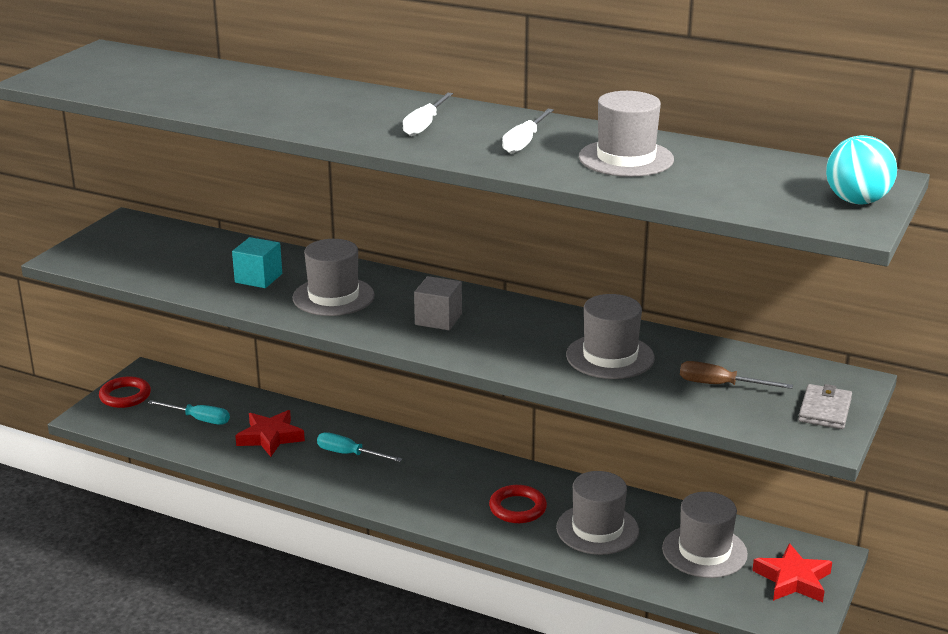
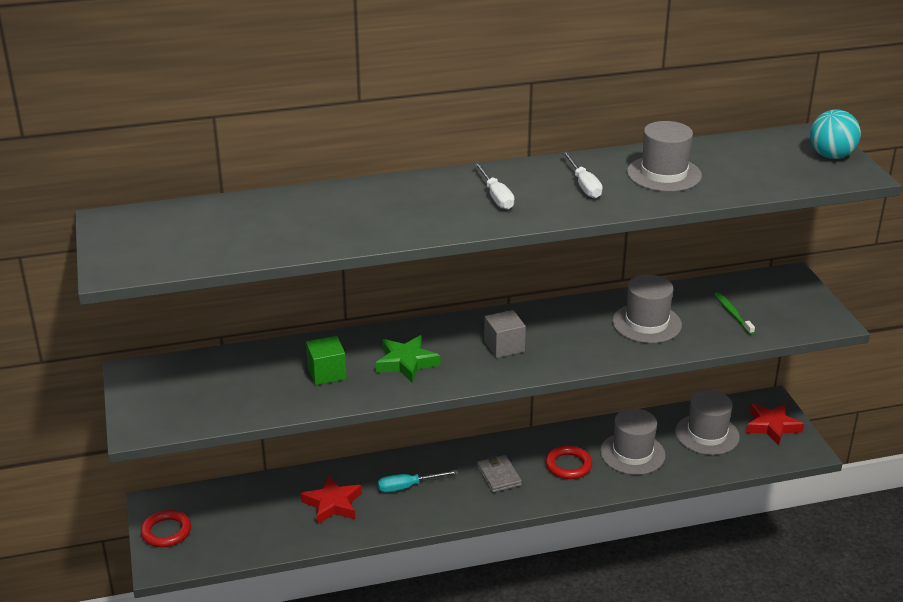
camera: 40 degrees left, 5 degrees up
(198, 419) = (256, 519): turquoise screwdriver -> none
(258, 278) = (327, 373): turquoise cube -> green cube
(333, 297) = (406, 363): grey hat -> green star
(720, 385) = (732, 313): brown screwdriver -> green toothbrush
(825, 410) = (805, 303): grey wallet -> grey wallet (499, 476)

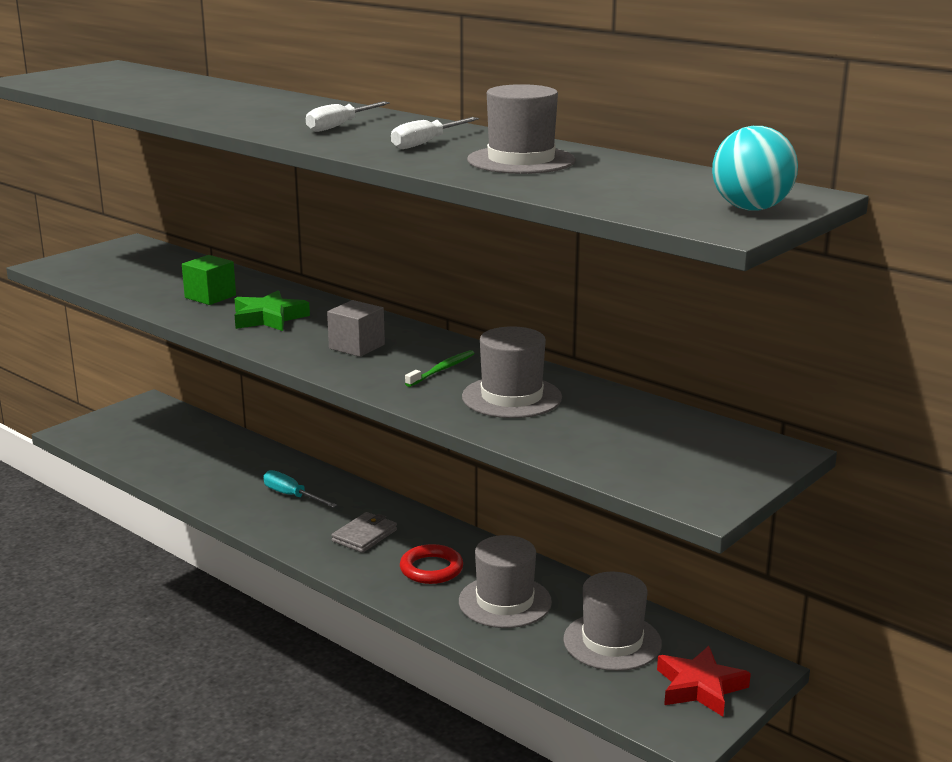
camera: 55 degrees right, 10 degrees down
(166, 532) = (116, 419): red ring -> none
(332, 504) = (225, 471): red star -> none
(732, 313) = (616, 436): green toothbrush -> green toothbrush (442, 369)

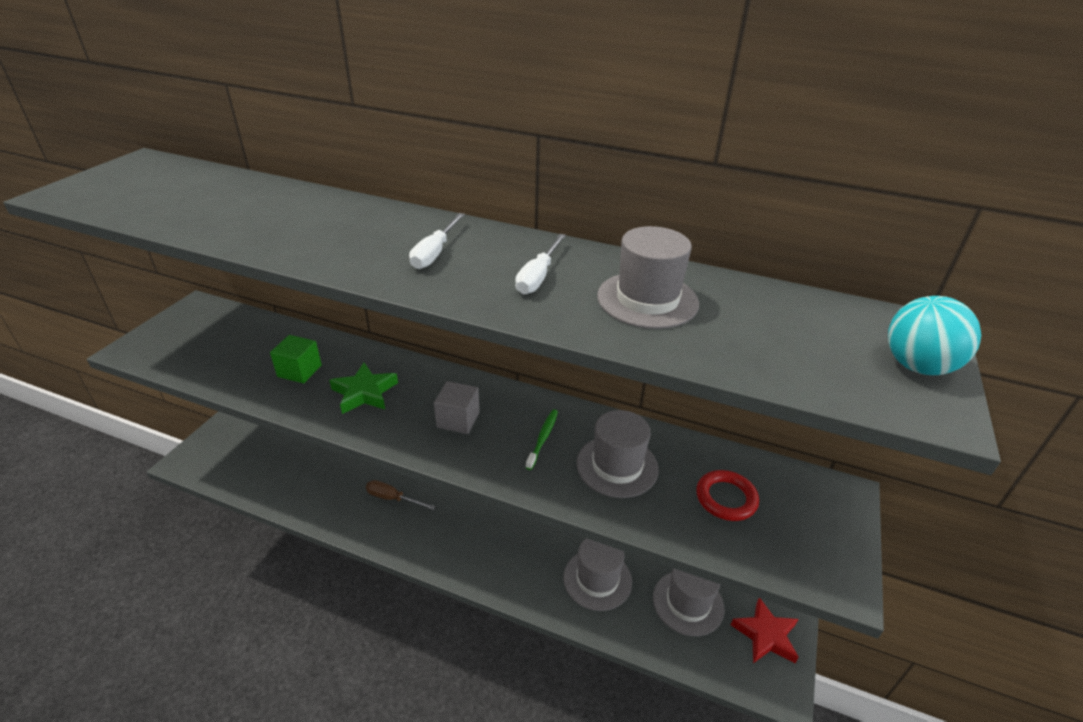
camera: 20 degrees left, 15 degrees up
(292, 496) = (392, 498): turquoise screwdriver -> brown screwdriver
(364, 535) = (466, 531): grey wallet -> none
(431, 569) = (530, 556): red ring -> red ring (726, 498)

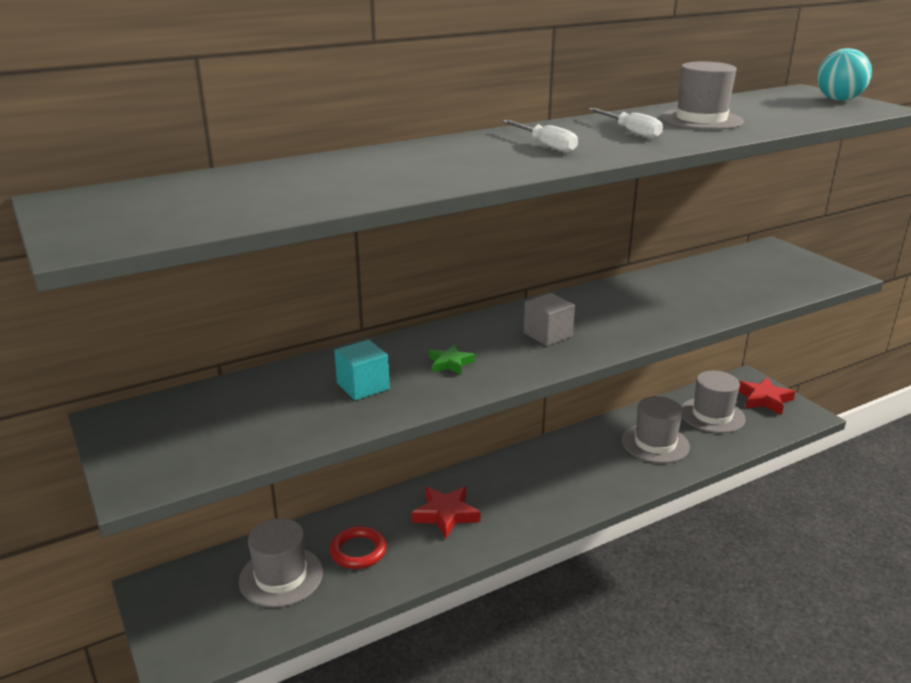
camera: 50 degrees left, 10 degrees down
(299, 371) = (363, 386): green cube -> turquoise cube
(364, 393) = (450, 363): green star -> green star, size x0.61
(392, 498) = (445, 514): brown screwdriver -> red star
(543, 438) = (613, 311): green toothbrush -> none
(617, 466) = (675, 297): grey hat -> grey hat (281, 576)
(726, 498) = (744, 277): red ring -> red ring (358, 551)

